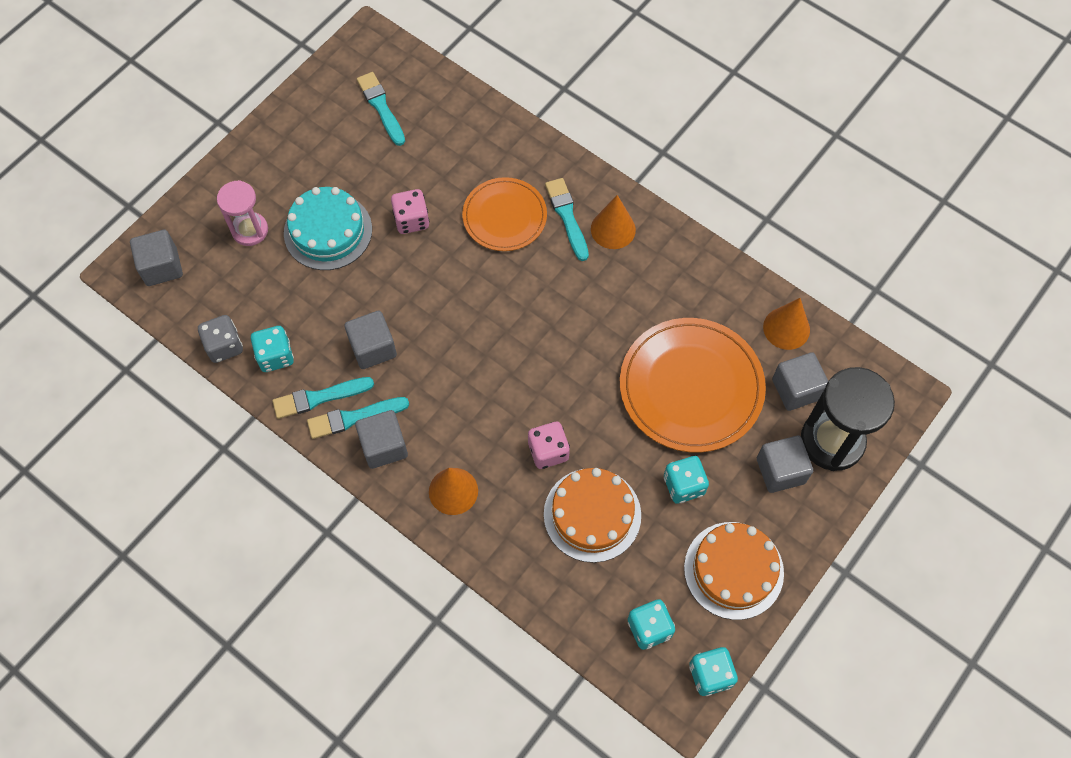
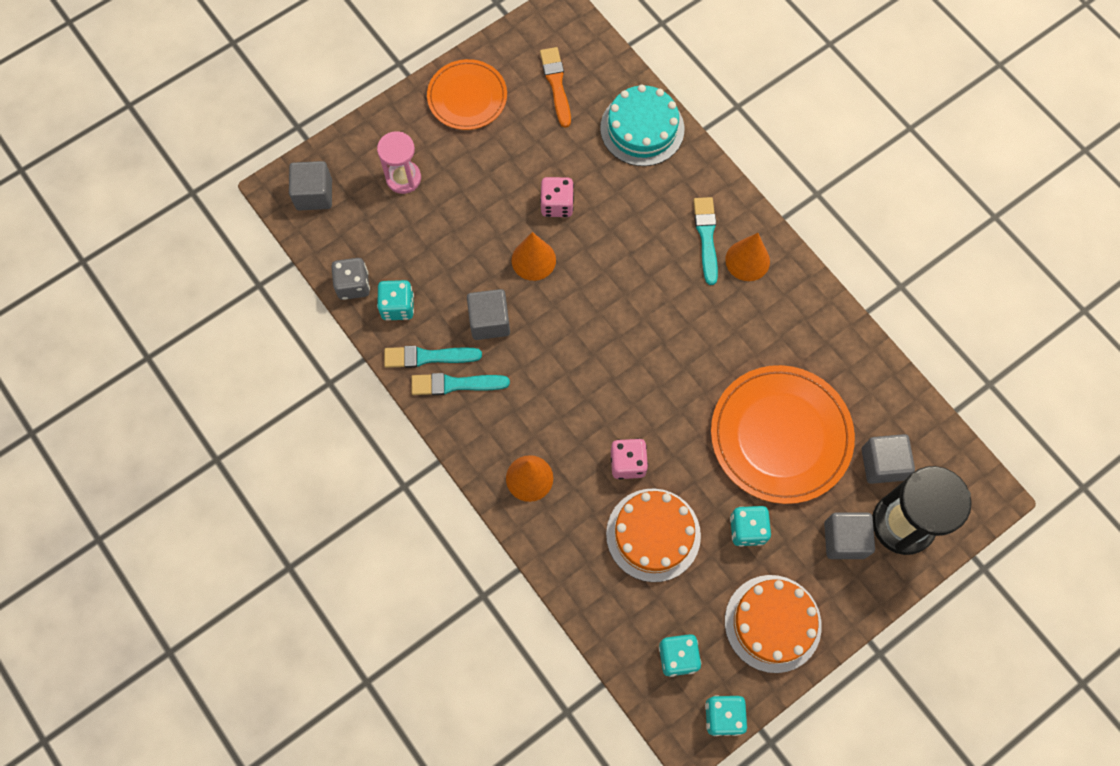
camera: 15 degrees right, 5 degrees up
(328, 231) = (475, 196): turquoise cake -> turquoise cake (642, 128)
(381, 107) = (556, 84): turquoise brush -> orange brush
(384, 446) = (476, 419): grey cube -> none
(504, 216) = (646, 222): orange plate -> orange plate (467, 97)
(786, 328) = (889, 401): orange cone -> orange cone (533, 260)

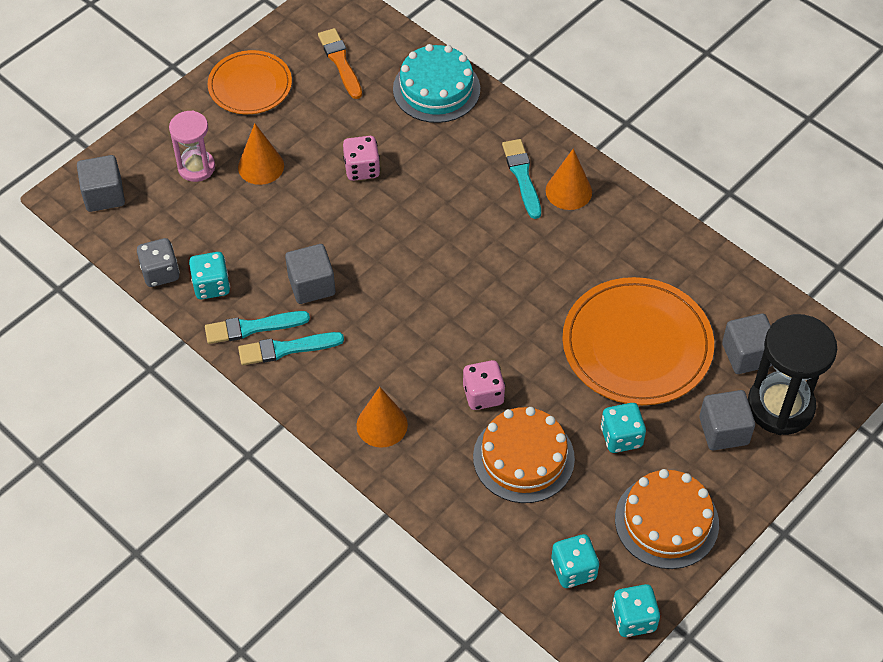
camera: 10 degrees left, 15 degrees down
(533, 260) = (347, 222): orange cone -> orange cone (261, 166)

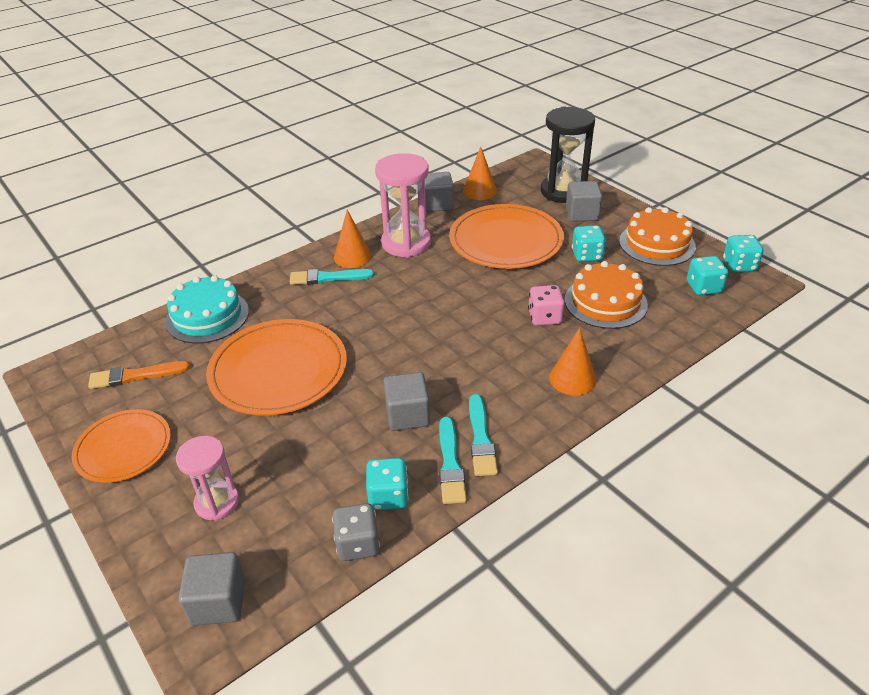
camera: 80 degrees left, 15 degrees down
(261, 166) = (241, 445): orange cone -> orange cone (480, 191)
(362, 169) = (278, 370): pink dice -> orange plate
(608, 239) = (406, 243): none -> pink hourglass
(747, 355) = (520, 199): grey cube -> grey cube (438, 204)

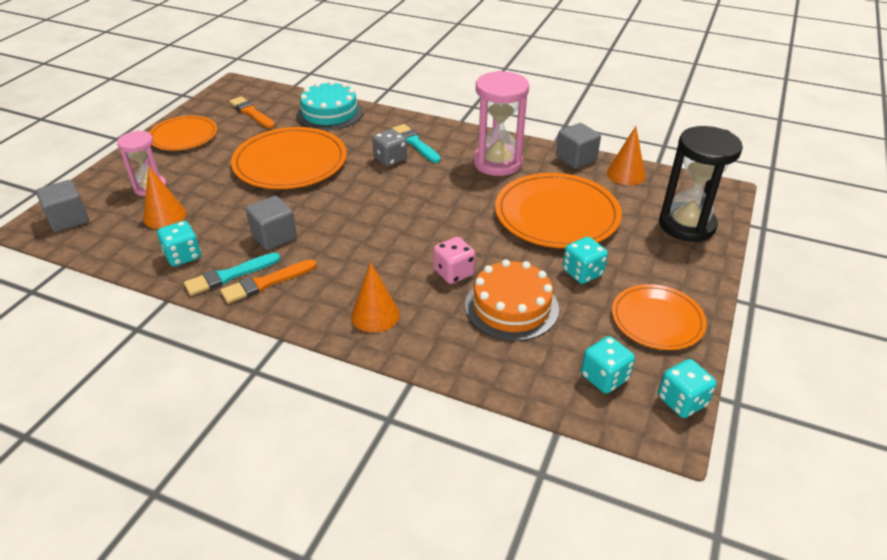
camera: 60 degrees right, 0 degrees up
(352, 256) = (453, 144): orange cone -> orange cone (165, 216)
(358, 544) = (132, 258): grey dice -> grey dice (390, 159)
(481, 438) = (266, 282): turquoise brush -> orange brush
(582, 214) = (657, 249): grey cube -> none
(657, 244) = (657, 319): orange cake -> orange plate

